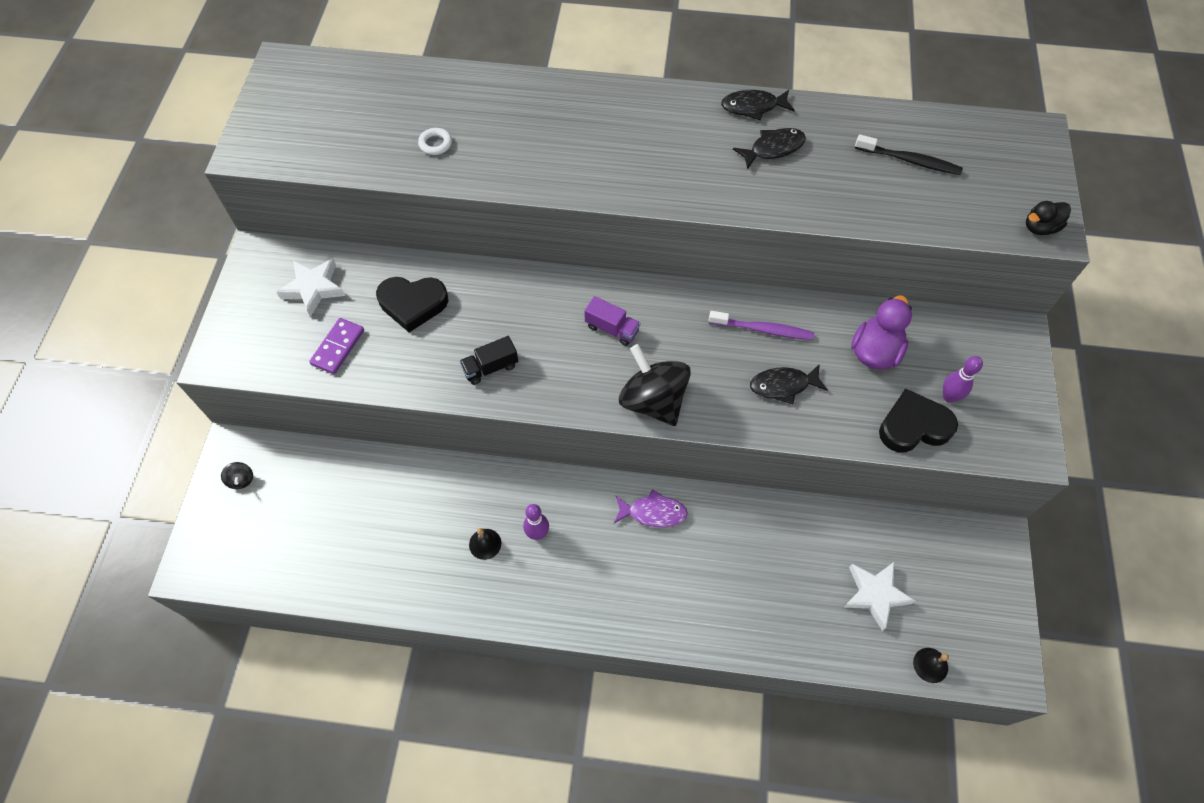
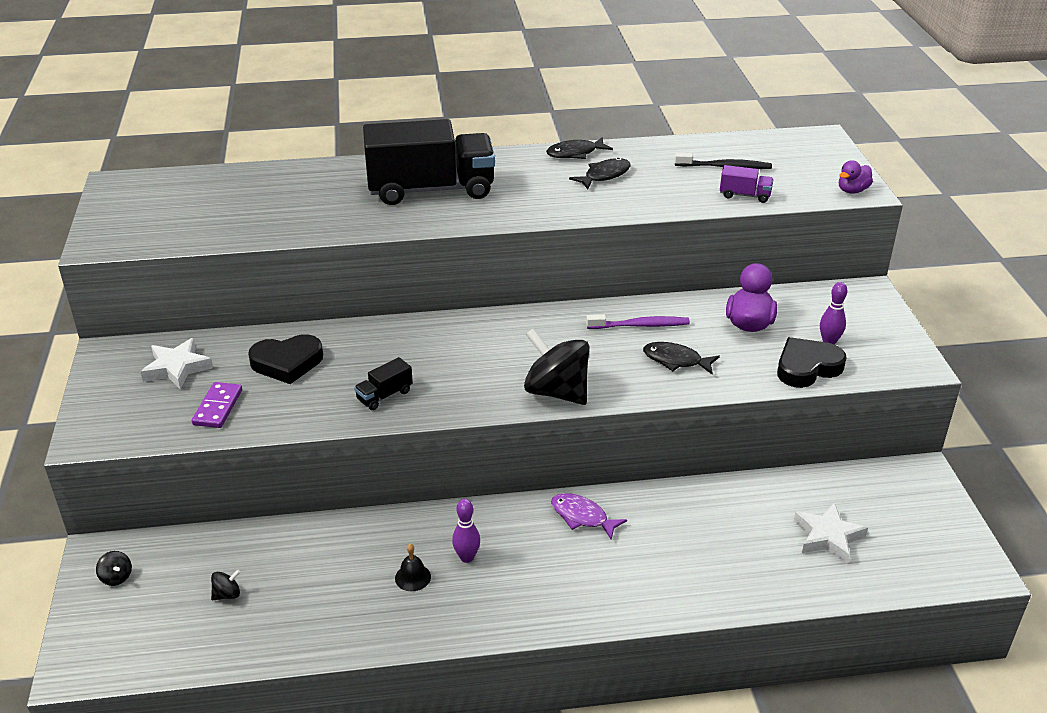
camera: 15 degrees left, 25 degrees down
(326, 522) = (227, 594): none -> black spinning top
(435, 144) = (289, 214): white ring -> none
(586, 135) = (431, 190): none -> black truck
(612, 329) = (496, 348): purple truck -> purple truck (744, 195)
(653, 513) = (582, 517): purple fish -> purple fish turned 135 degrees counterclockwise
(783, 386) = (675, 360): black fish -> black fish turned 45 degrees clockwise
(930, 665) = (905, 580): black bell -> none
(1040, 227) = (852, 190): black duck -> purple duck

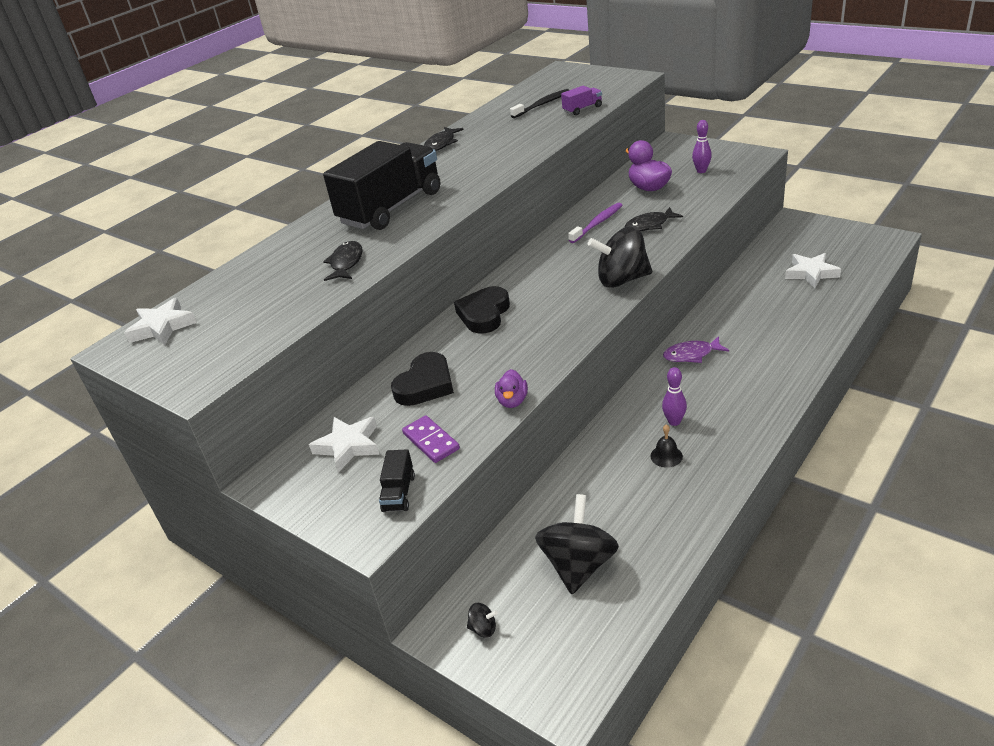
camera: 40 degrees left, 0 degrees up
(157, 186) = (162, 327): none -> white star
(227, 594) = (578, 565): black spinning top -> black spinning top, size x2.43
(384, 395) = (529, 352): black truck -> black truck (399, 493)
(604, 175) = (484, 143): black fish -> black fish (346, 263)
(807, 367) = (715, 186): black heart -> black heart (484, 314)
(852, 190) = (629, 79): purple duck -> purple duck (512, 401)

